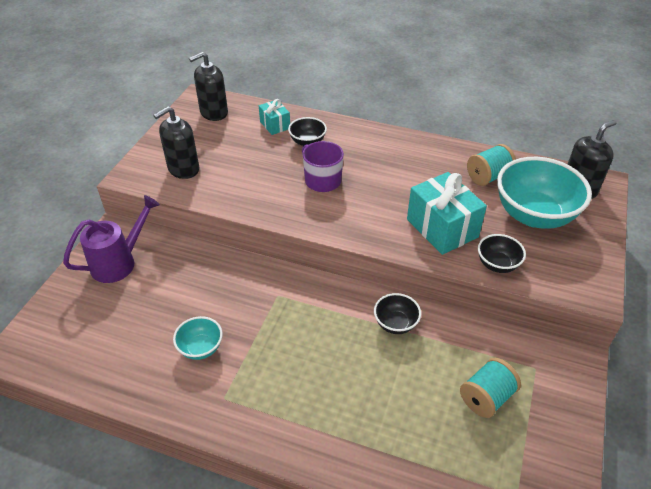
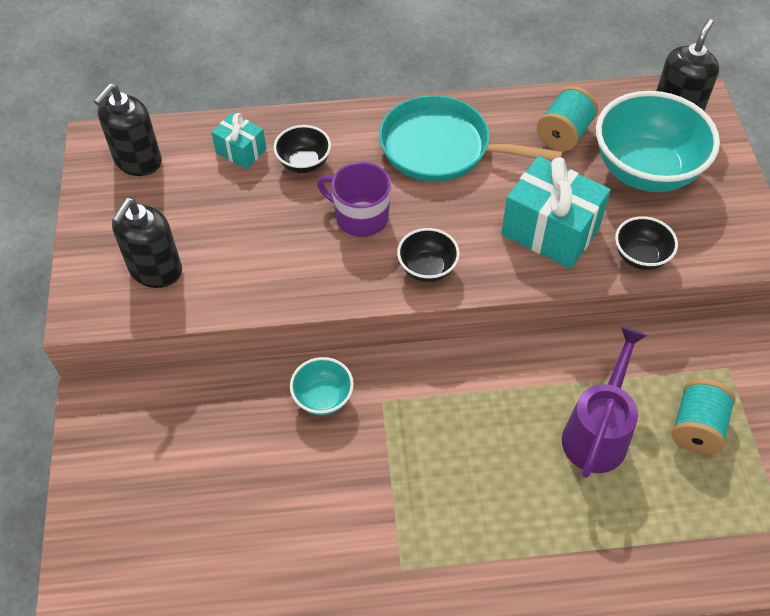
camera: 25 degrees left, 10 degrees up
(119, 262) = (136, 443): purple watering can -> purple watering can (598, 432)
(201, 348) = (330, 517): turquoise bowl -> turquoise bowl (323, 398)
(395, 324) = (547, 378): black bowl -> black bowl (427, 268)
(399, 160) = (442, 148): none -> turquoise pan

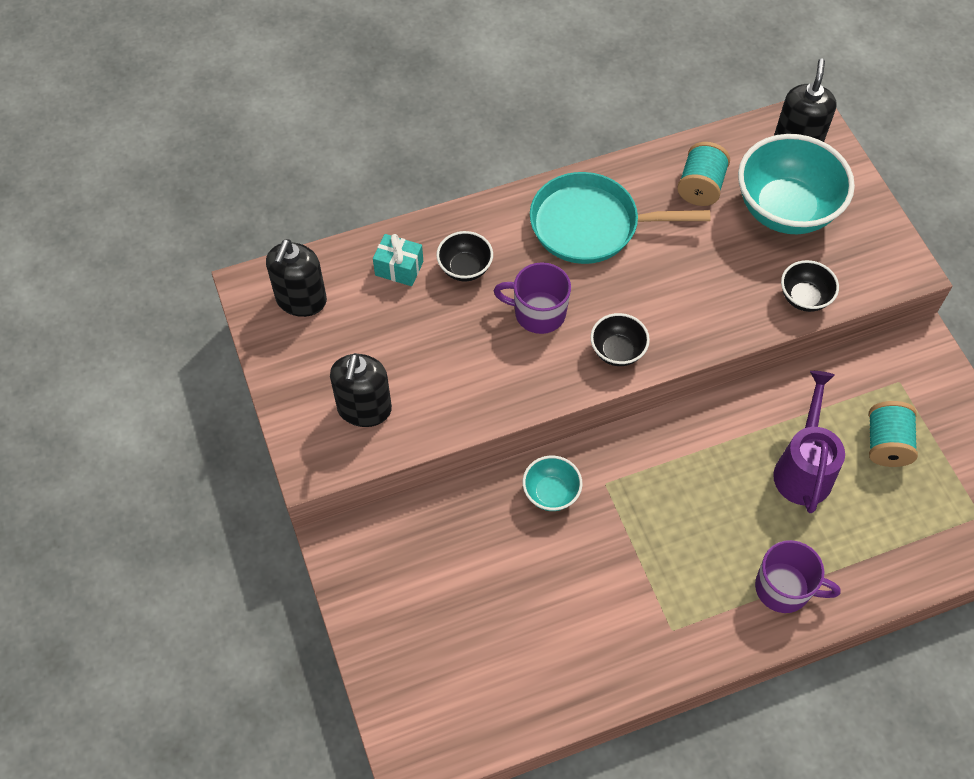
camera: 15 degrees left, 5 degrees up
(538, 554) = (784, 588): none -> purple mug
(550, 231) = (717, 289): turquoise gift -> none

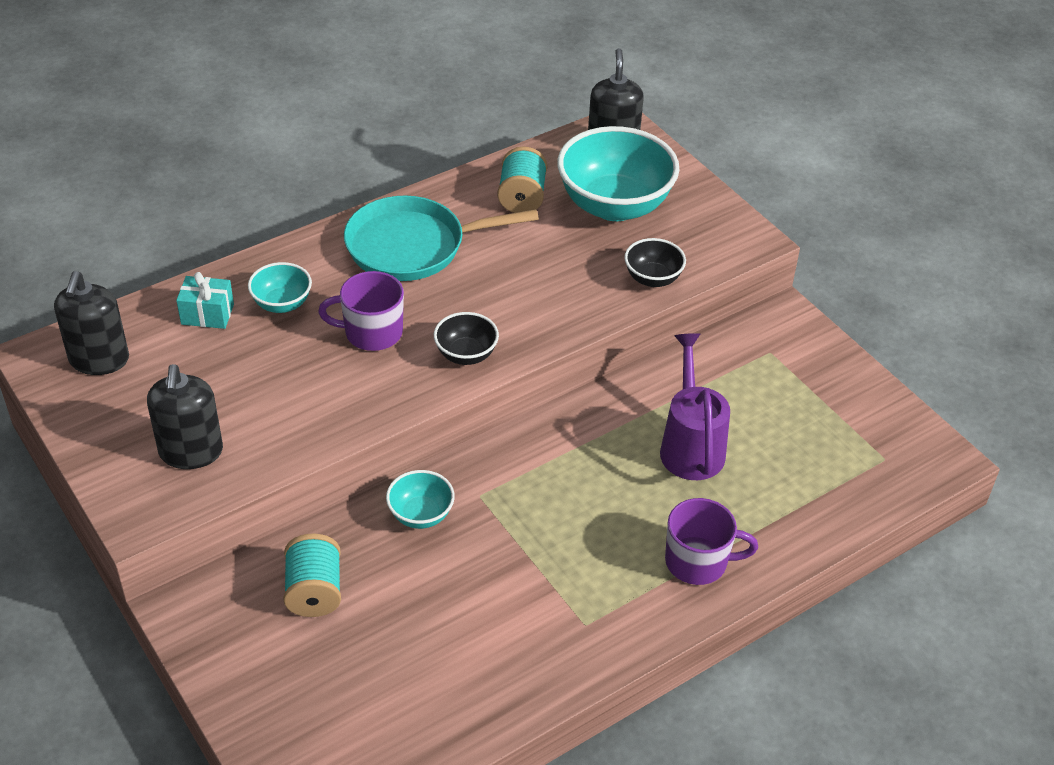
camera: 15 degrees left, 15 degrees down
(465, 268) = (282, 304): black bowl -> turquoise bowl
(886, 444) = (771, 409): turquoise spool -> turquoise spool (314, 591)

